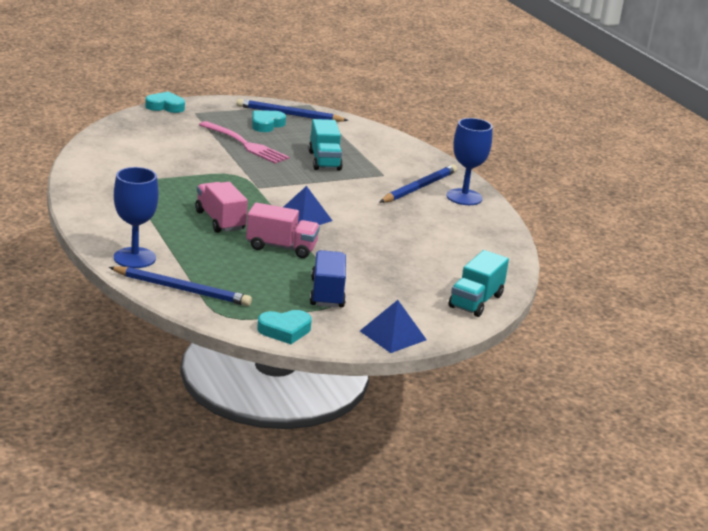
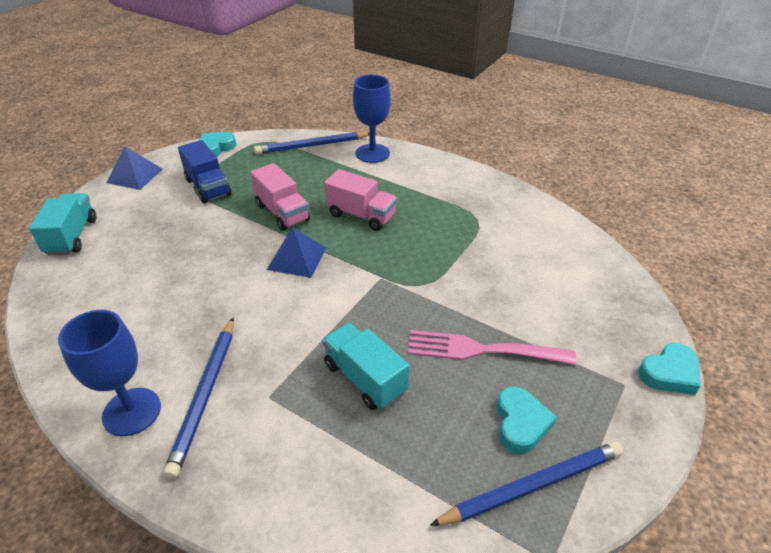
camera: 150 degrees right, 15 degrees up
(281, 247) = (282, 213): pink truck -> pink truck turned 105 degrees counterclockwise

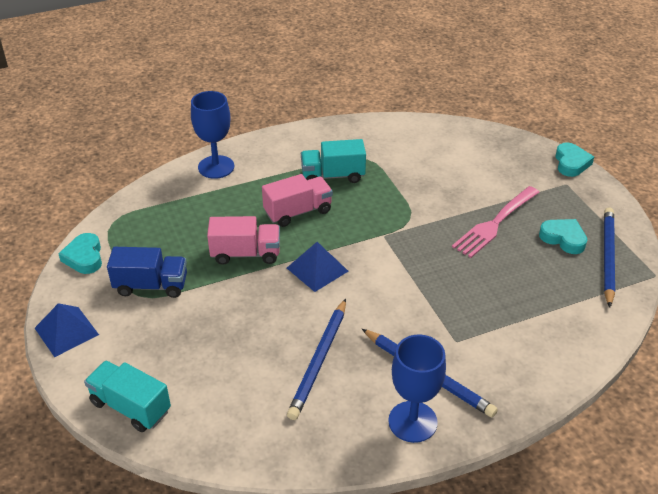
camera: 55 degrees left, 0 degrees up
(312, 146) = (160, 195): blue pencil -> blue pencil (319, 360)
(365, 378) = (476, 287): turquoise truck -> turquoise truck (333, 176)

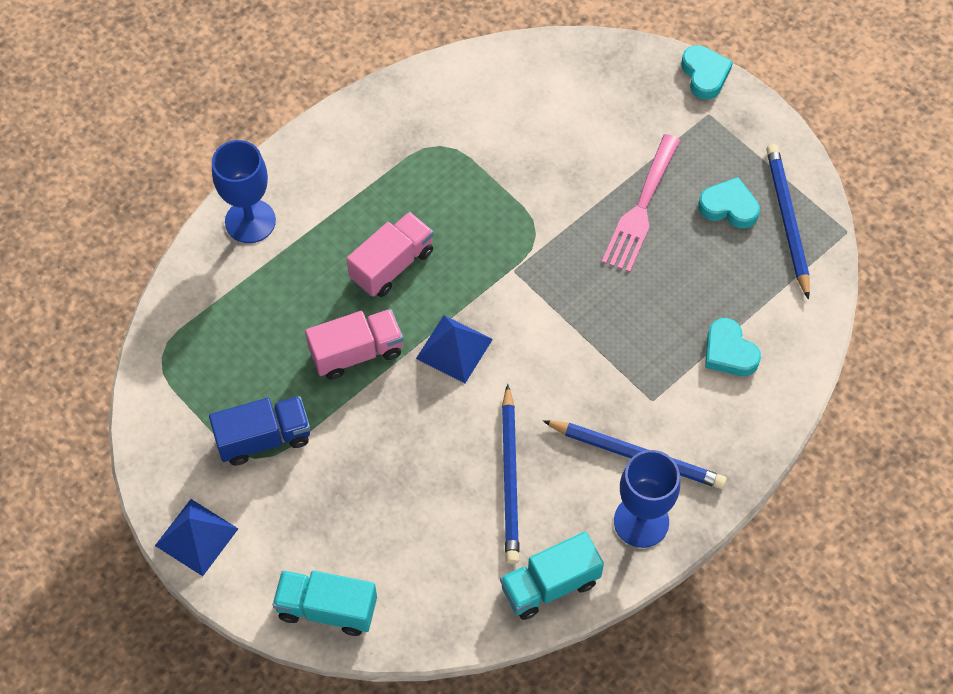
camera: 20 degrees left, 20 degrees up
(84, 257) = (156, 423): turquoise heart -> turquoise heart (729, 352)
(333, 176) = (411, 190): turquoise truck -> turquoise truck (550, 585)

